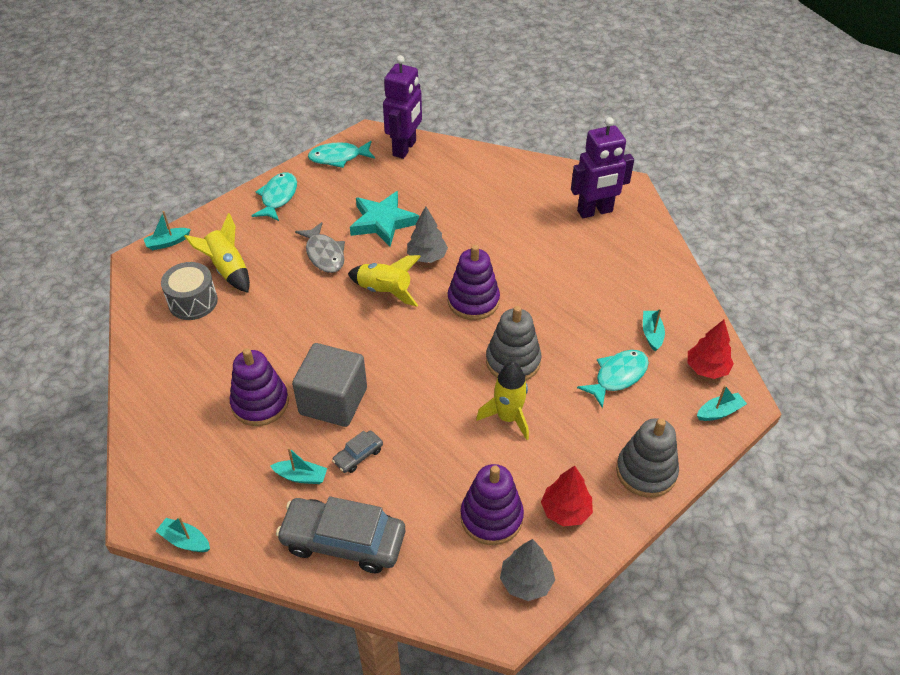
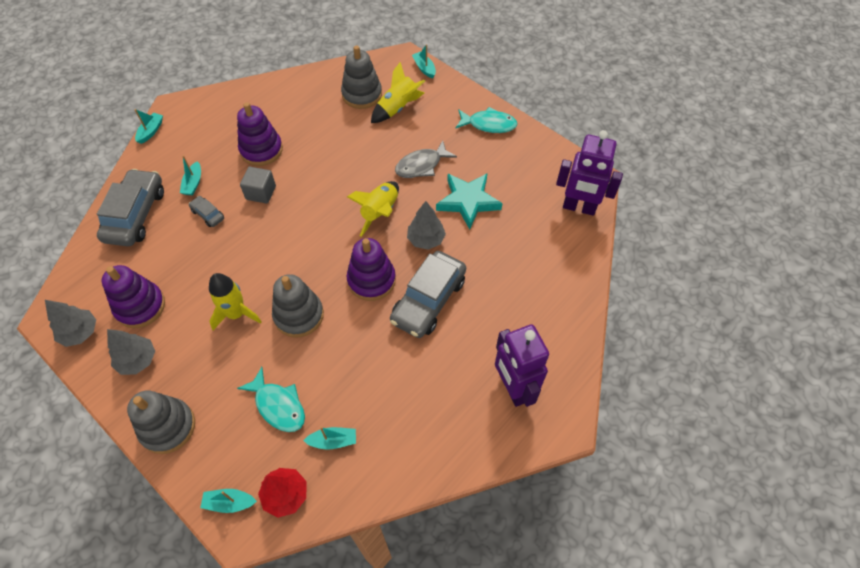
camera: 85 degrees right, 10 degrees up
(193, 301) = (362, 94): grey drum -> grey stacking toy
(333, 401) = (261, 193): grey cube -> grey cube, size x0.58
(338, 157) = (552, 158): turquoise fish -> none
(501, 259) = (428, 300): none -> grey car
(565, 511) = (137, 360): red tree -> grey tree
(719, 412) = (229, 502): turquoise boat -> turquoise boat turned 120 degrees clockwise

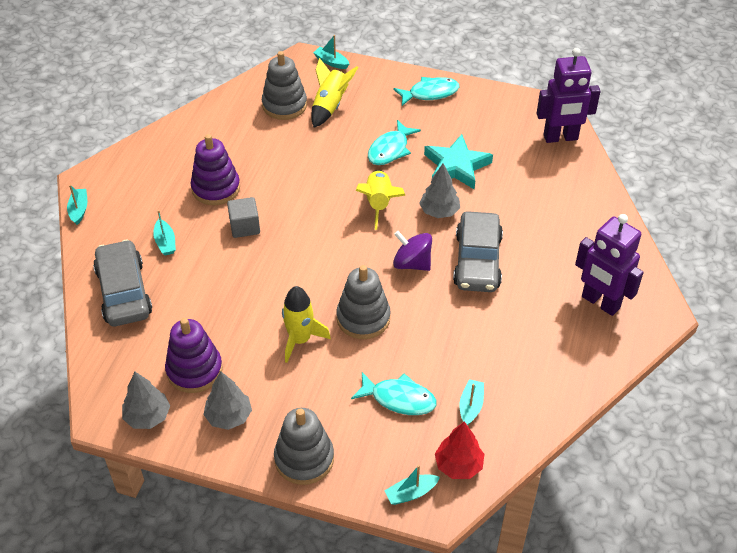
camera: 25 degrees left, 10 degrees down
(208, 214) = (203, 265): grey car -> none
(333, 441) = (471, 406): turquoise boat -> turquoise boat turned 45 degrees counterclockwise
(371, 280) = (412, 263): purple stacking toy -> purple spinning top
(421, 165) = (390, 149): grey fish -> turquoise fish

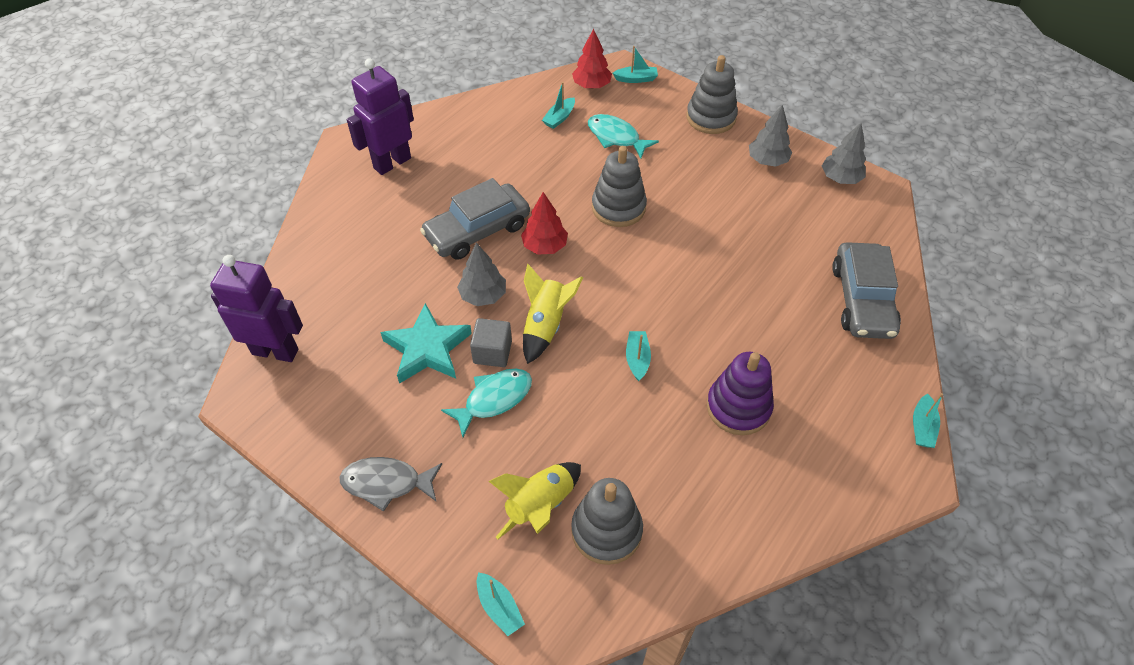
camera: 160 degrees left, 5 degrees up
(165, 242) = (811, 347): turquoise boat -> turquoise boat (637, 359)
(194, 370) = (793, 204): purple stacking toy -> none
(245, 227) = (713, 341): grey cube -> grey cube (492, 352)
(300, 340) = (686, 204): yellow rocket -> none
(412, 263) = (545, 246): purple spinning top -> red tree
(430, 93) = (386, 483): turquoise fish -> grey fish
(477, 261) = (477, 230): grey car -> grey car turned 150 degrees counterclockwise
(600, 302) = (392, 163): purple robot -> purple robot turned 105 degrees counterclockwise

